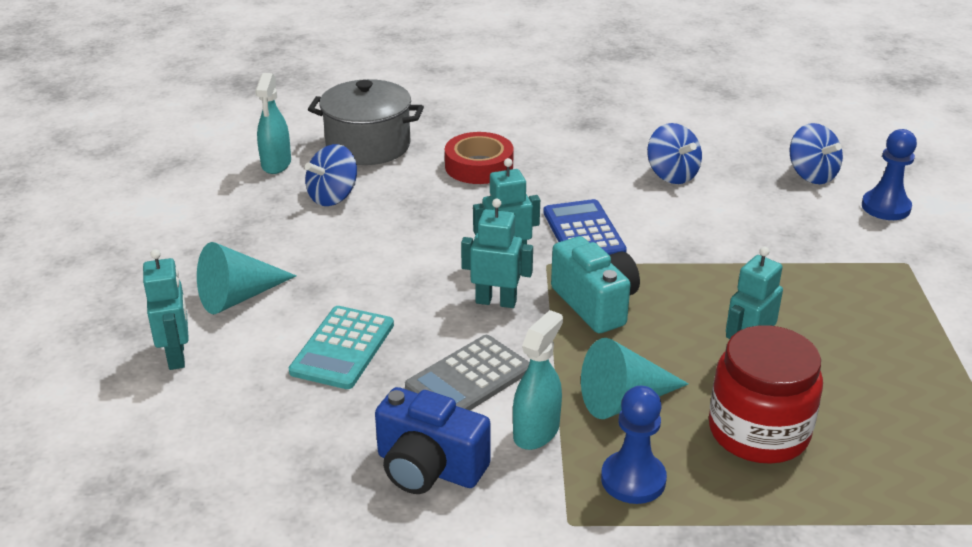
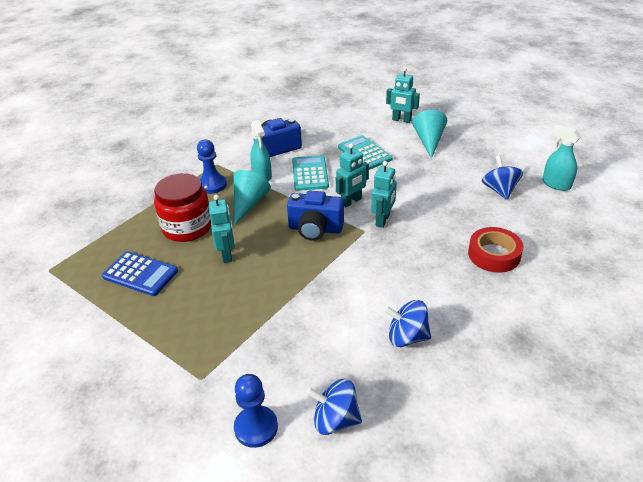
camera: 130 degrees right, 5 degrees up
(368, 146) = (557, 223): grey pot -> none
(468, 378) = (310, 173): grey calculator -> turquoise calculator
(583, 232) = (379, 258): blue calculator -> blue calculator (140, 274)
(595, 304) = (315, 229): turquoise camera -> blue camera

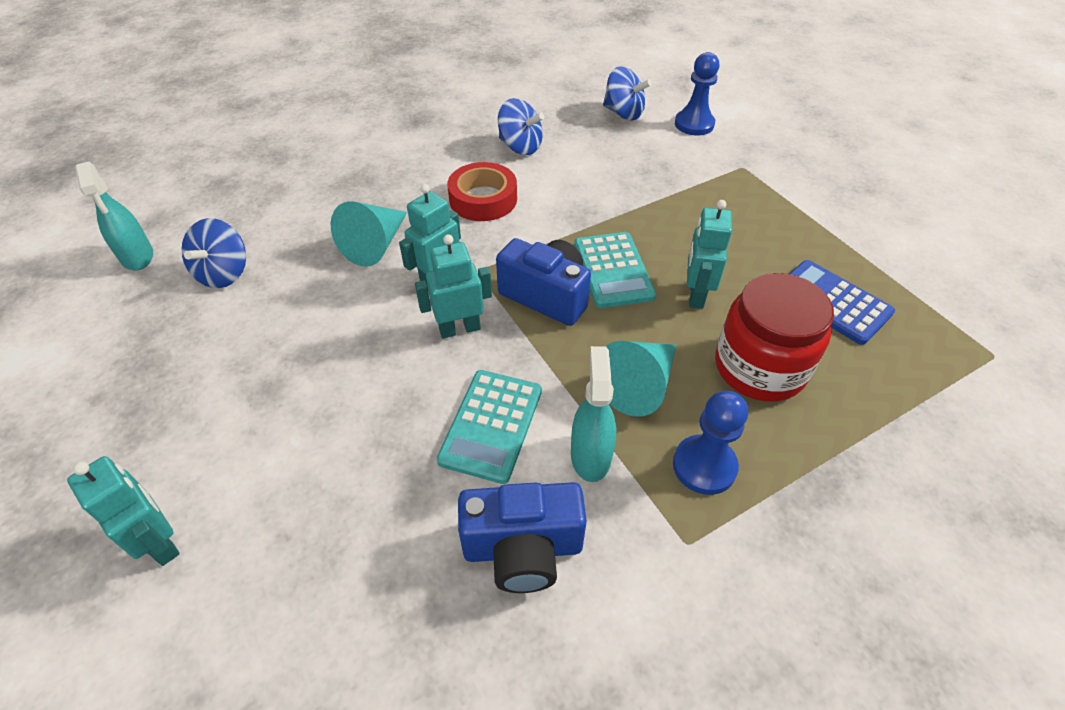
camera: 160 degrees left, 10 degrees up
(364, 153) = (345, 446): turquoise calculator -> turquoise calculator (613, 270)
(429, 141) = (191, 432): turquoise cone -> turquoise cone (376, 245)
(494, 255) = (349, 192): red tape -> red tape (483, 199)

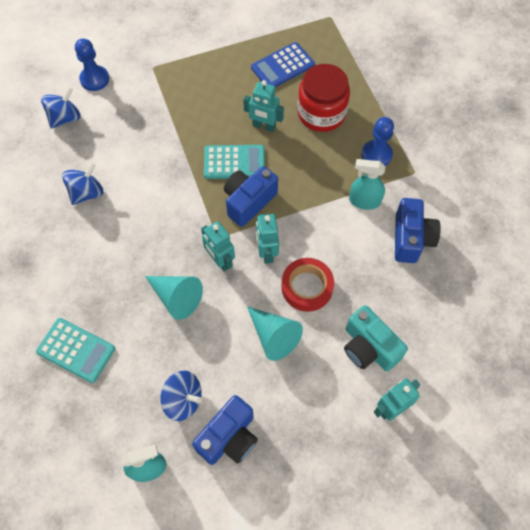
camera: 80 degrees left, 15 degrees up
(159, 327) = (229, 437): none -> blue camera
(284, 493) = (369, 347): none -> turquoise camera
(483, 199) = (144, 225): red tape -> red tape (307, 287)
(491, 425) = (339, 243): turquoise calculator -> turquoise calculator (76, 350)
(639, 385) = (324, 170): turquoise cone -> turquoise cone (273, 336)

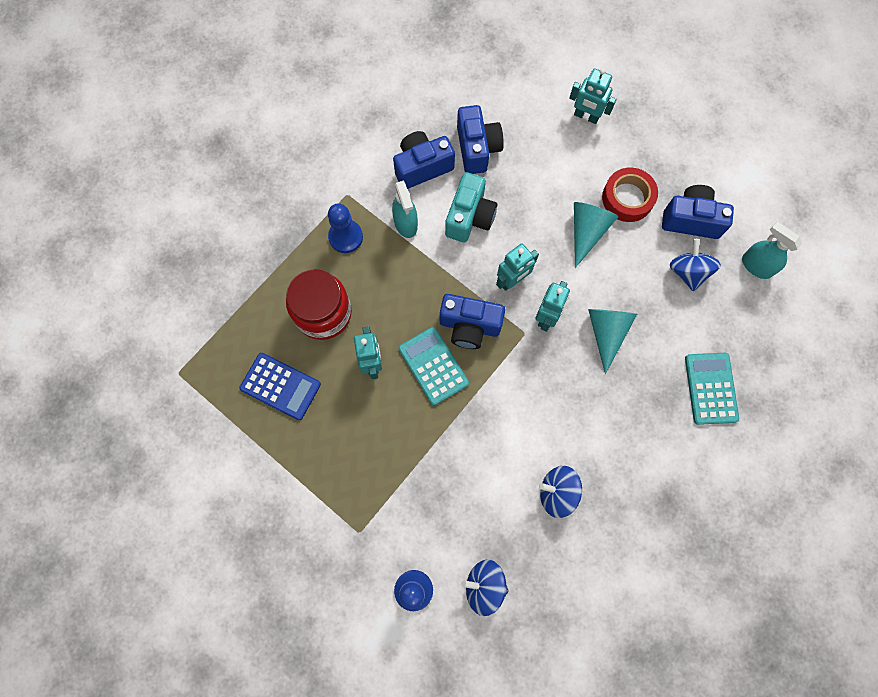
camera: 120 degrees left, 10 degrees up
(307, 287) = (524, 228): red tape -> red tape (627, 198)
(369, 347) = (547, 154): turquoise camera -> turquoise camera (469, 217)
(406, 291) = (477, 148): none -> blue camera

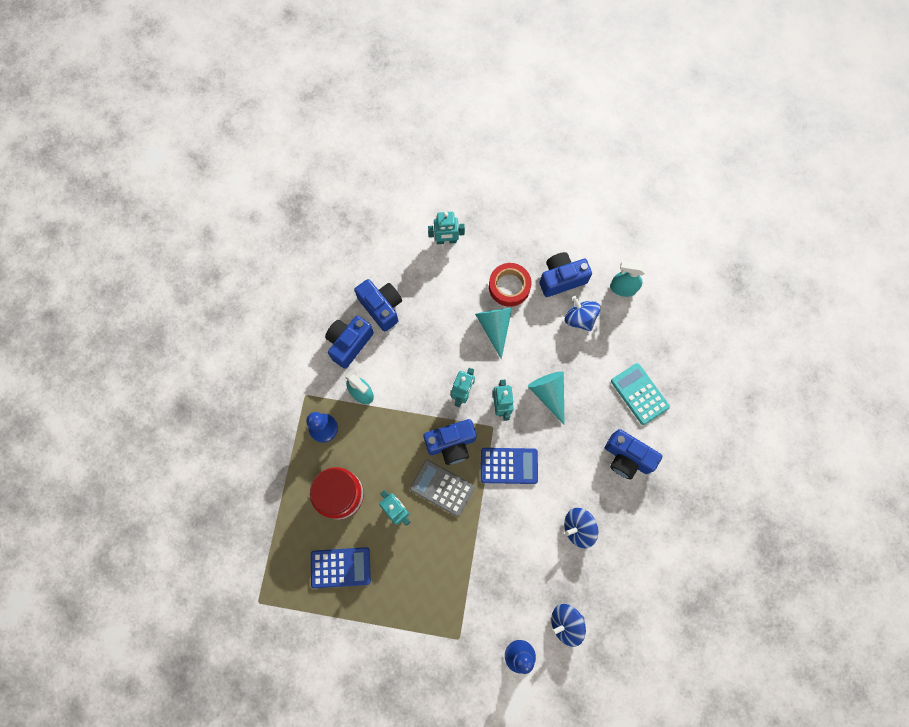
camera: 30 degrees left, 0 degrees up
(433, 366) = (442, 488): turquoise calculator -> grey calculator
(469, 217) = (405, 362): turquoise camera -> none
(518, 383) = (509, 466): none -> blue calculator
(656, 448) = (627, 457): none -> blue camera

